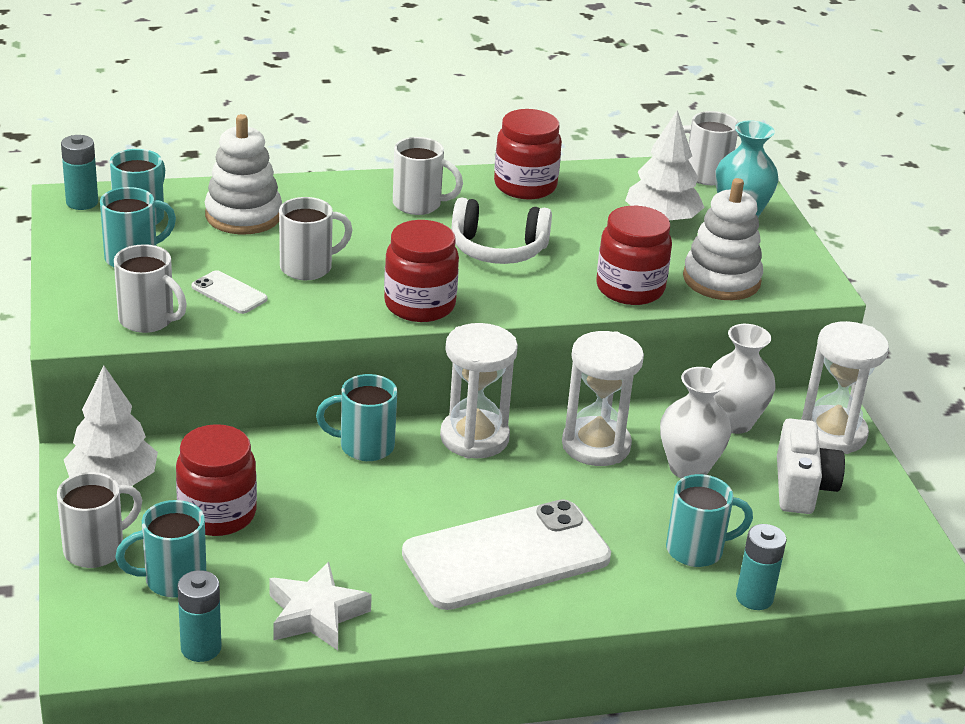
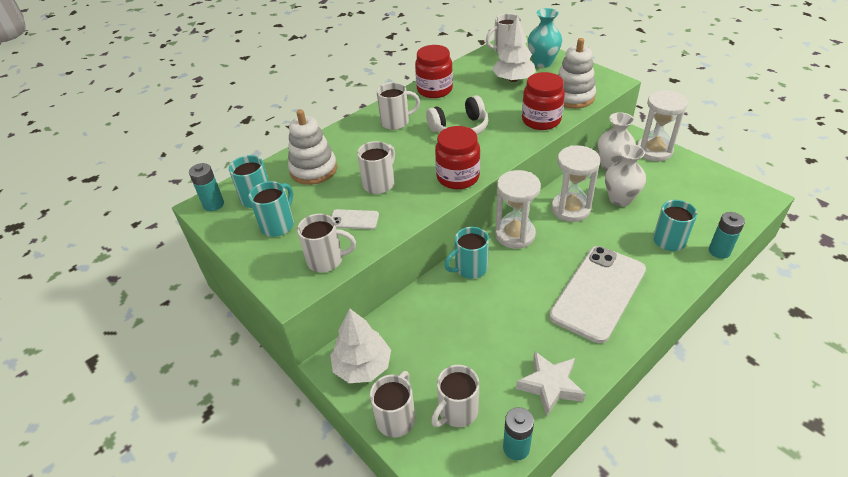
camera: 25 degrees left, 10 degrees up
(173, 580) = (457, 411): turquoise mug -> white mug
(217, 514) = (438, 353): red jar -> none
(802, 487) = (672, 183): white camera -> none

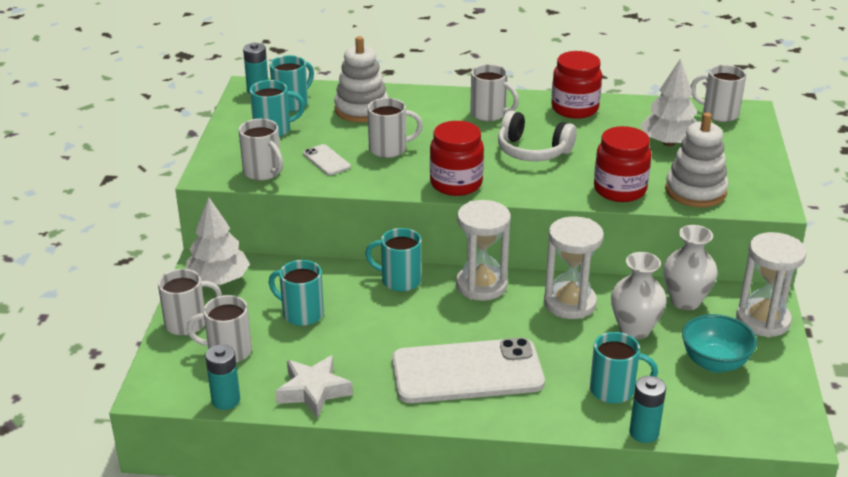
camera: 45 degrees right, 10 degrees down
(454, 341) = (301, 314): none -> turquoise mug
(542, 63) = (733, 146): turquoise vase -> none
(676, 188) = (714, 363): none -> turquoise bowl

